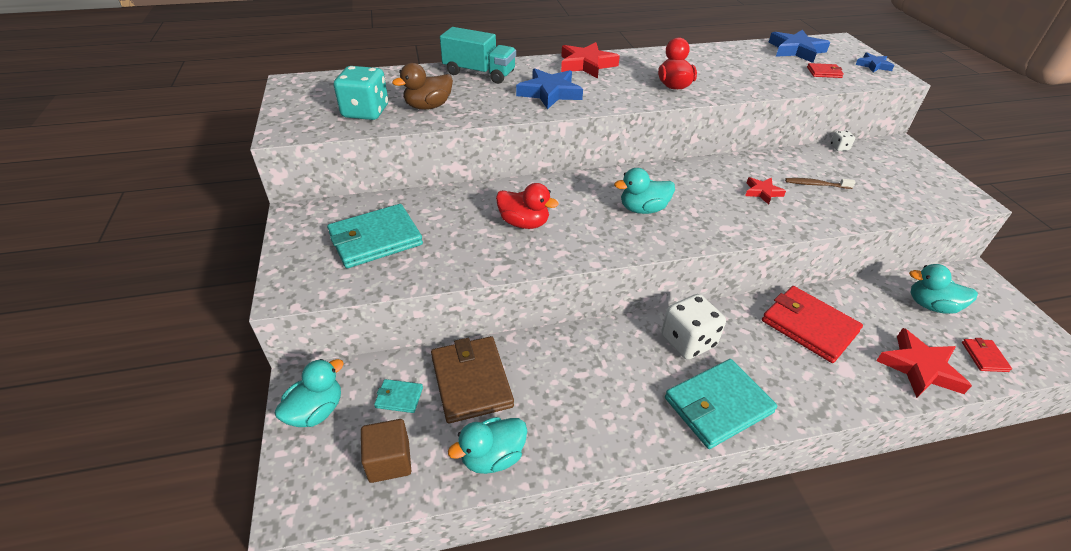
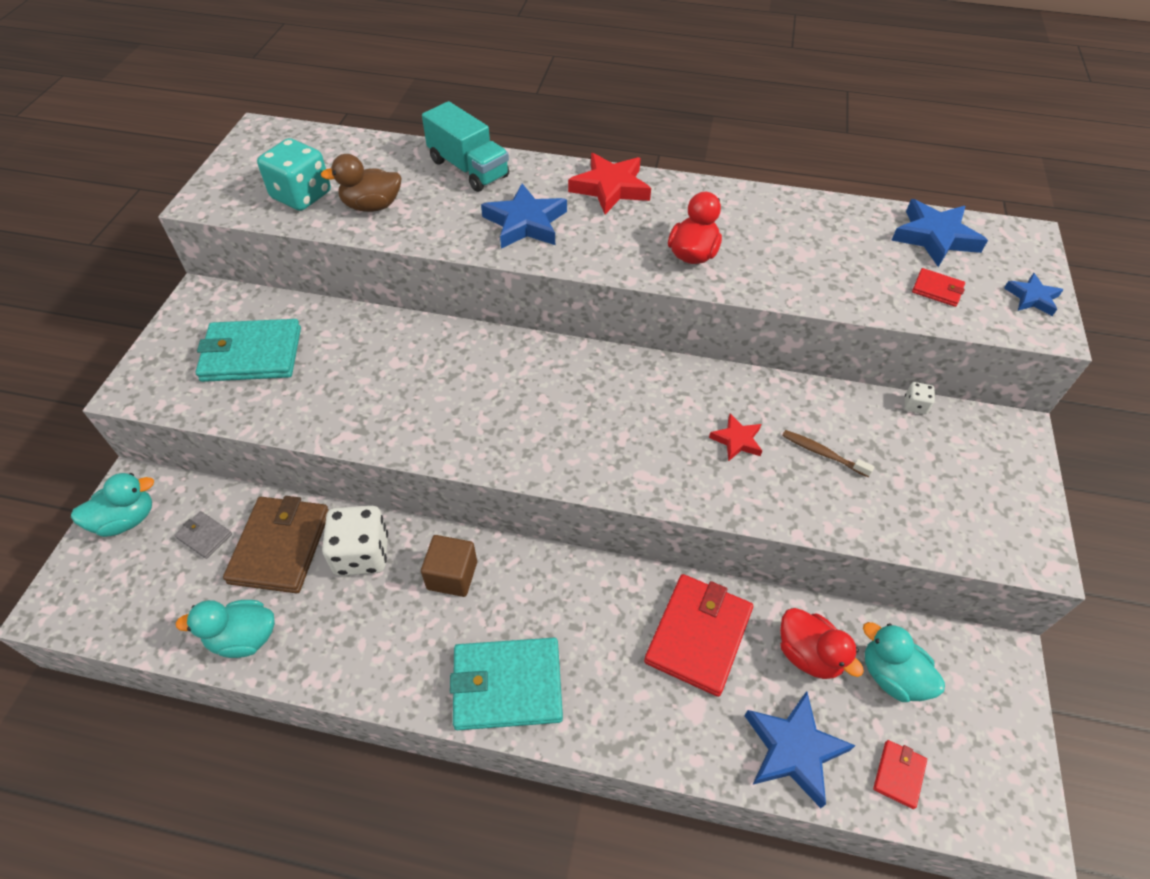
camera: 25 degrees right, 10 degrees up
(389, 461) = (153, 600): brown cube -> brown cube (452, 575)
(399, 397) = (204, 536): turquoise wallet -> grey wallet
(524, 223) = (414, 386): red duck -> red duck (808, 654)
(643, 209) = (563, 413): turquoise duck -> none
(688, 341) = (537, 594): white dice -> white dice (362, 554)
(809, 326) = (698, 635): red wallet -> red wallet turned 45 degrees clockwise
(920, 368) = (793, 750): red star -> blue star

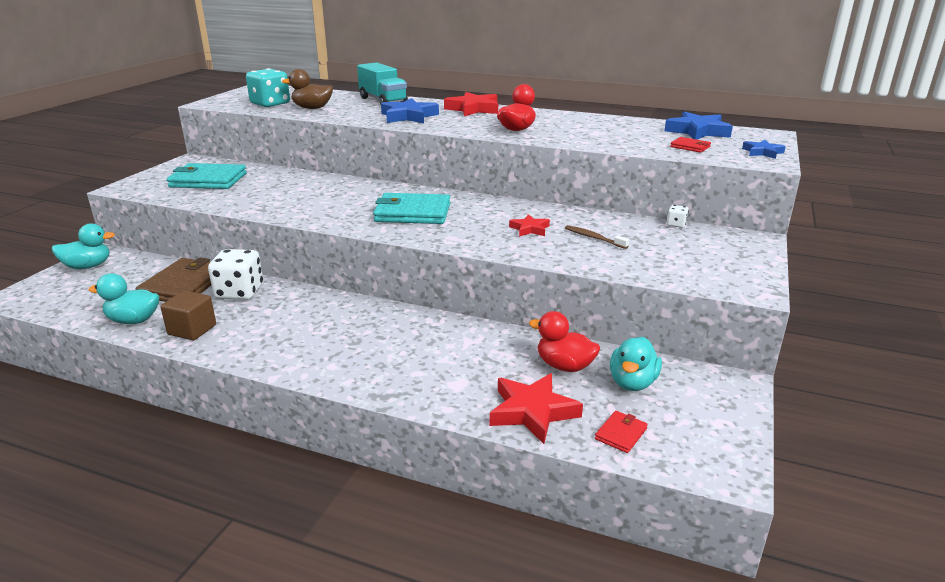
camera: 10 degrees right, 25 degrees down
(204, 536) = (135, 277): grey wallet -> none
(452, 575) = (299, 306): brown cube -> brown cube (192, 330)
(507, 685) = (313, 358): turquoise wallet -> turquoise wallet (412, 213)
(698, 635) = (477, 349): red wallet -> none
(793, 750) = (532, 412): blue star -> red star
(808, 654) = (564, 366): red duck -> red duck turned 150 degrees clockwise
(891, 675) = (632, 383): turquoise duck -> turquoise duck turned 120 degrees counterclockwise

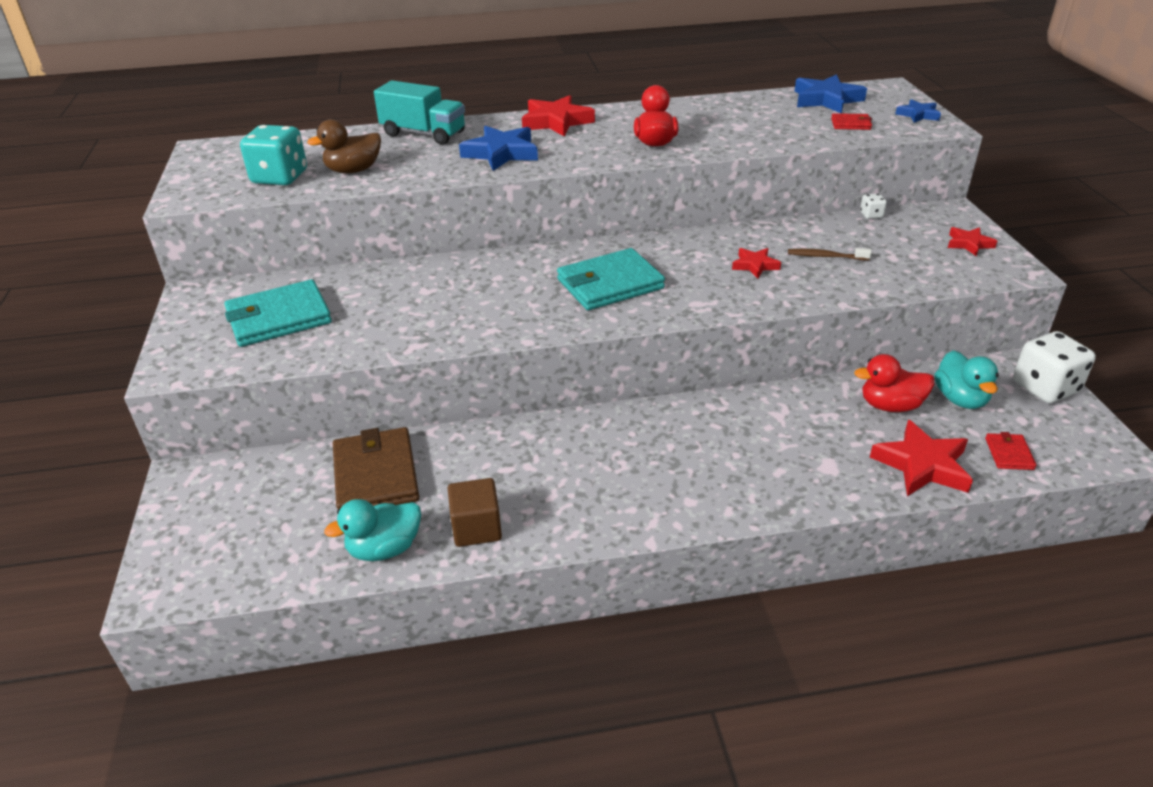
camera: 30 degrees left, 10 degrees up
(88, 266) = (194, 503): turquoise duck -> none
(239, 292) = (461, 456): white dice -> white dice (1045, 387)
(735, 262) = (969, 244): none -> red star

